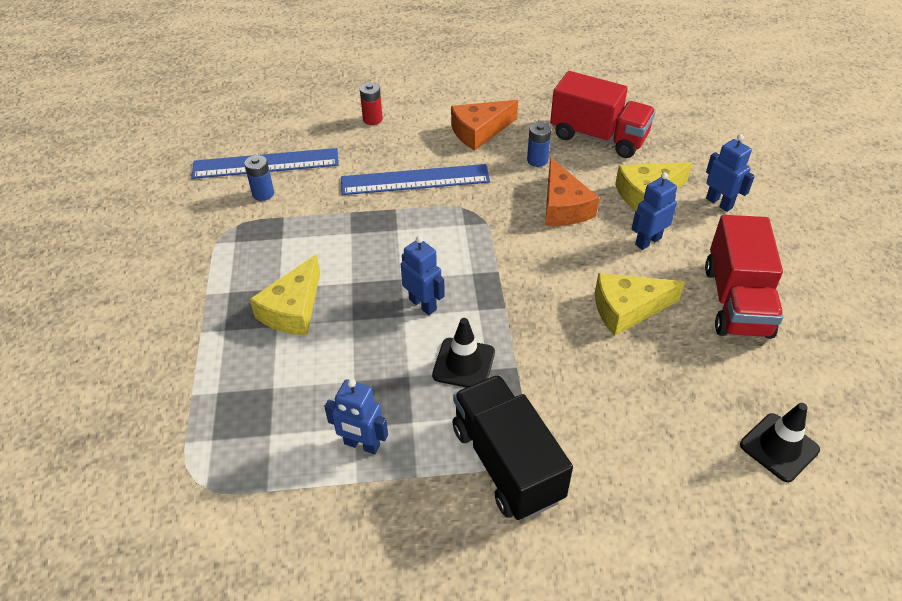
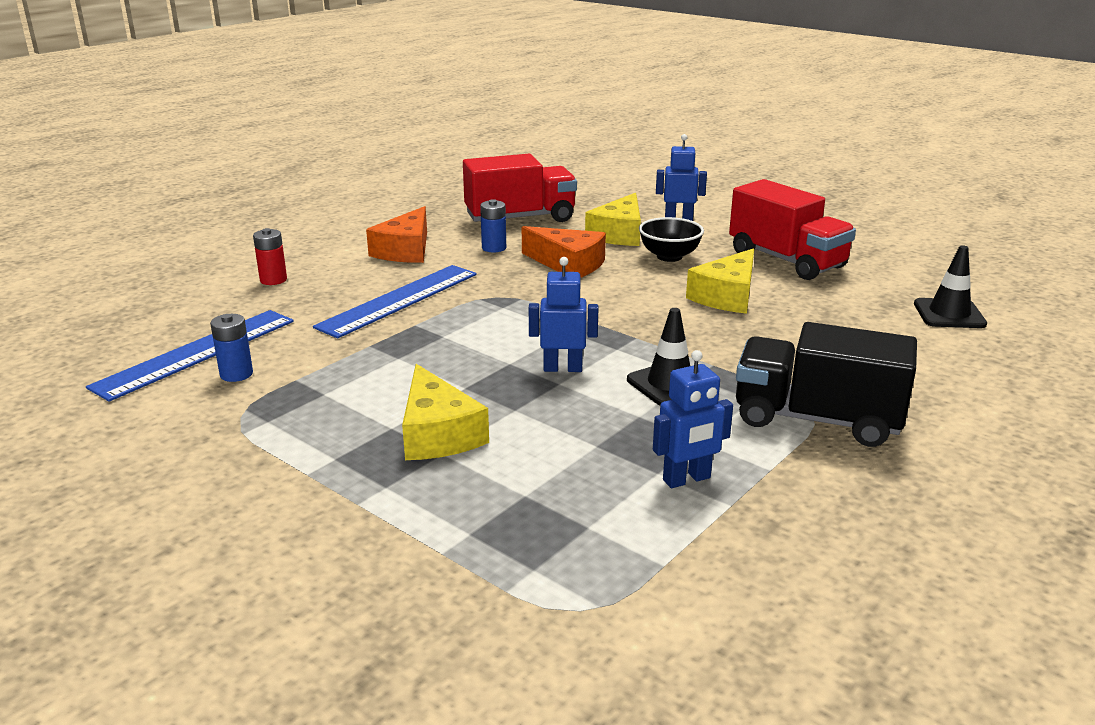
camera: 45 degrees left, 20 degrees down
(648, 241) = (669, 256): blue robot -> black bowl

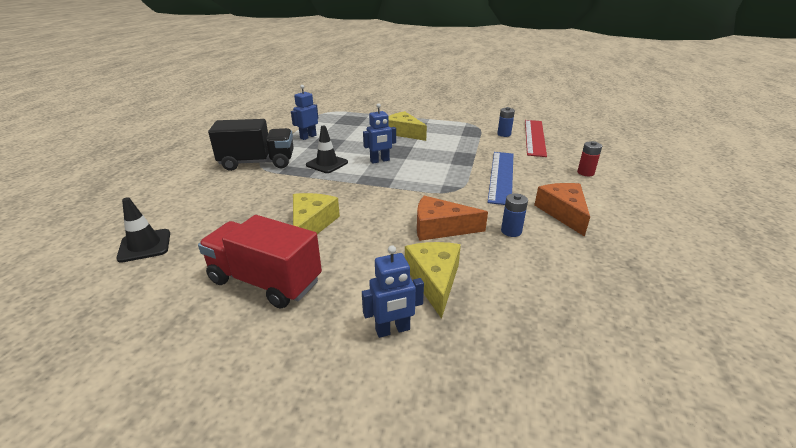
camera: 155 degrees right, 5 degrees up
(196, 353) = (534, 137): blue ruler -> red ruler
(520, 218) = (544, 279): red truck -> none
(669, 256) = (371, 258): black bowl -> none

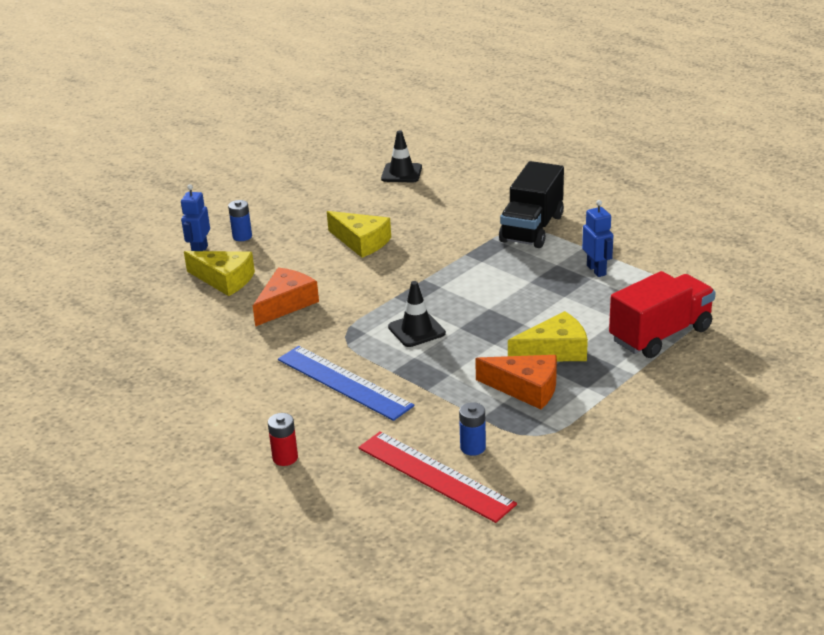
camera: 120 degrees right, 0 degrees up
(265, 281) = (302, 215): red truck -> red truck (660, 335)
(327, 164) = (491, 270): black traffic cone -> black traffic cone (416, 330)
(380, 161) = (468, 307): blue robot -> none
(511, 231) = (239, 340): blue battery -> blue battery (242, 236)
(563, 213) = (230, 388): orange cheese -> orange cheese (526, 388)

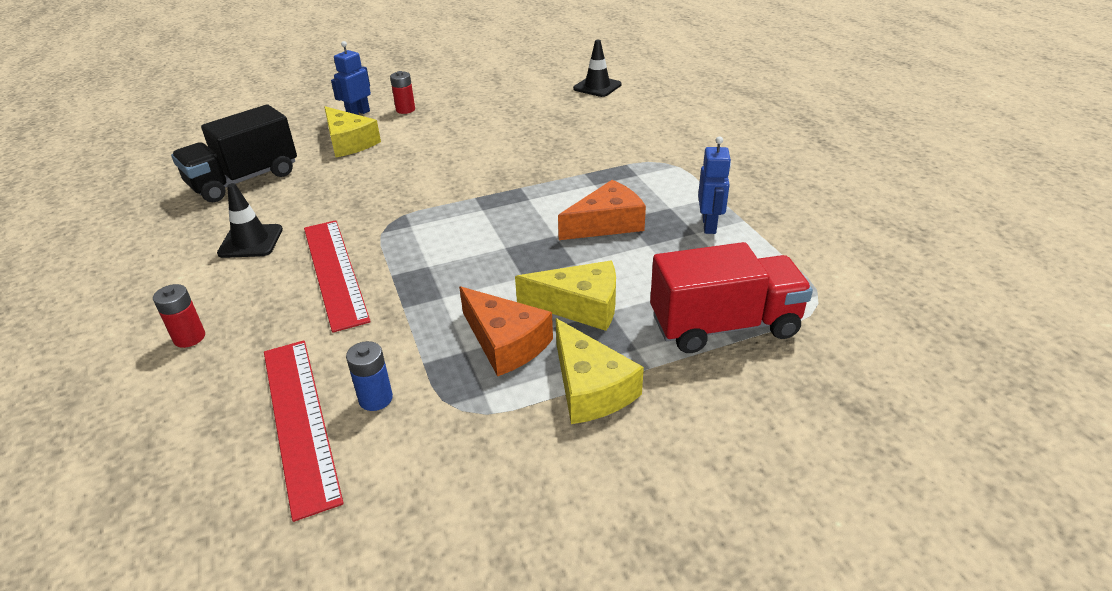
camera: 25 degrees right, 5 degrees up
(242, 236) = (405, 110): blue battery -> red battery
(286, 304) = (373, 177): orange cheese -> orange cheese (606, 223)
(344, 382) = (335, 272): blue ruler -> red ruler
(361, 242) = (499, 138): yellow cheese -> yellow cheese (590, 388)
(416, 330) = (460, 237): black traffic cone -> black traffic cone (251, 241)
(532, 228) = (676, 164): black truck -> black truck (244, 180)

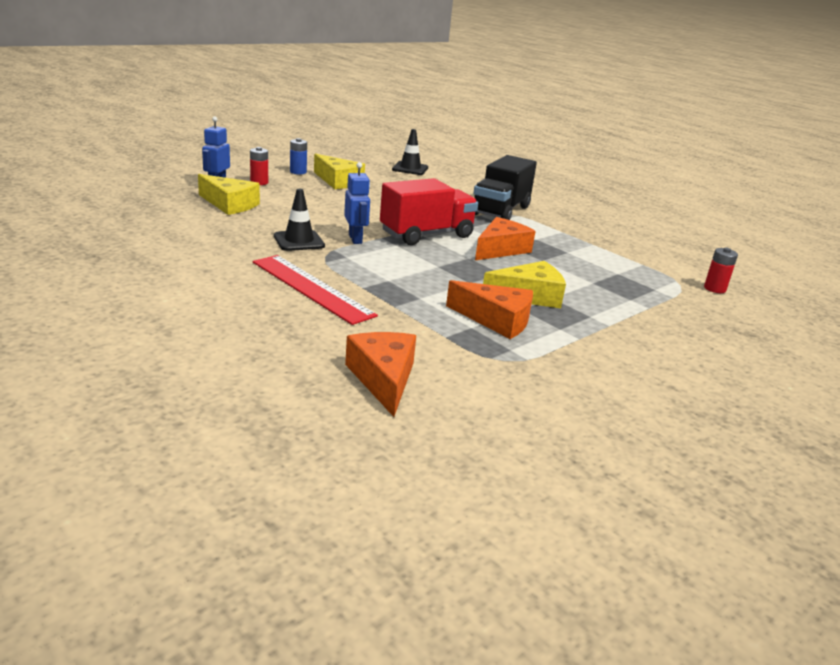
camera: 25 degrees left, 10 degrees down
(189, 337) = (223, 338): red battery -> red battery (714, 289)
(244, 180) = (153, 232): black truck -> black truck (500, 211)
(251, 241) = (209, 273): black traffic cone -> black traffic cone (299, 241)
(300, 420) = (383, 379): red ruler -> orange cheese
(375, 399) = (431, 360): blue battery -> blue battery (298, 172)
(590, 388) = (581, 339): yellow cheese -> yellow cheese (338, 181)
(709, 225) = (573, 247): blue robot -> blue robot (355, 239)
(724, 326) = (635, 300): red truck -> red truck (426, 235)

